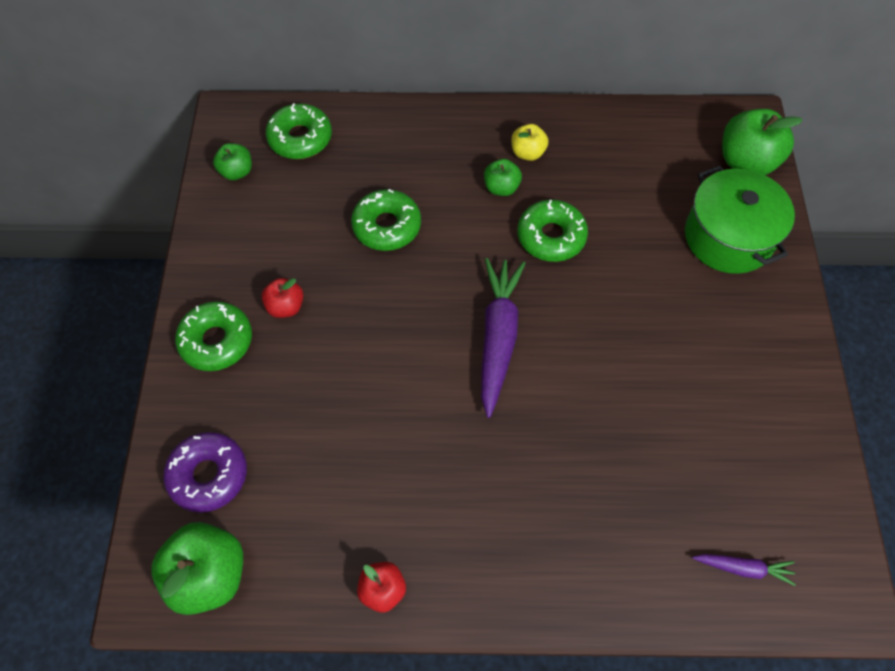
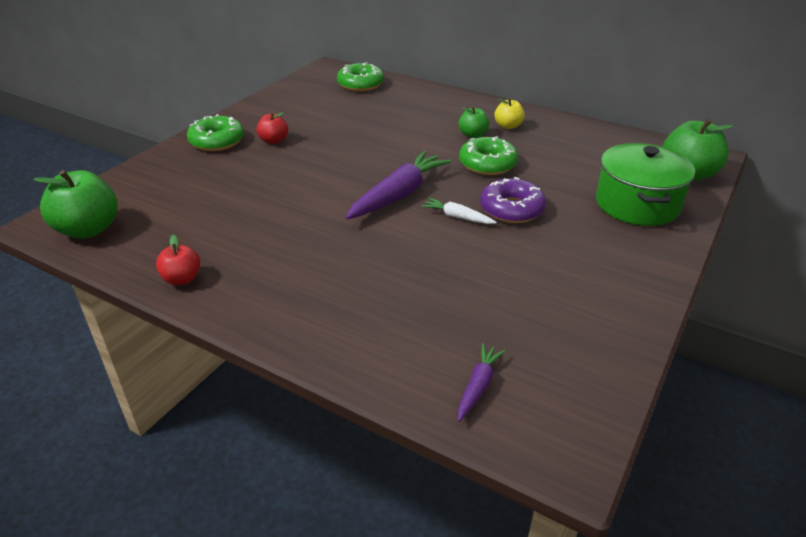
camera: 30 degrees right, 25 degrees down
(208, 475) = (143, 189): purple donut -> purple donut (511, 209)
(236, 172) = (308, 86): green apple -> none
(387, 226) = (375, 129): green donut -> none
(579, 344) = (457, 217): none -> white carrot
(743, 568) = (478, 386): purple carrot -> purple carrot turned 105 degrees counterclockwise

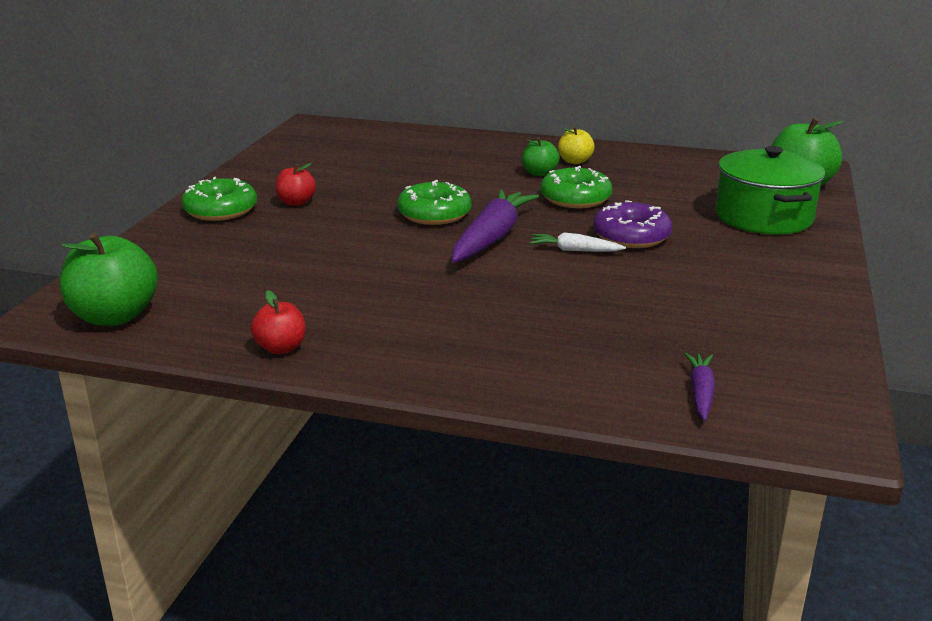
camera: 15 degrees left, 10 degrees down
(360, 84) = (366, 137): green donut -> green donut (434, 214)

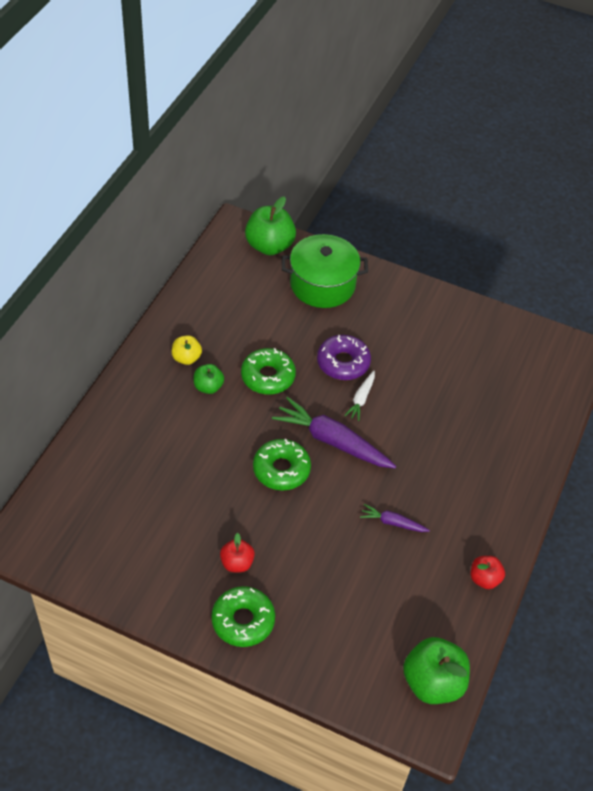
camera: 85 degrees left, 25 degrees up
(700, 393) = (543, 388): purple carrot -> purple carrot (393, 523)

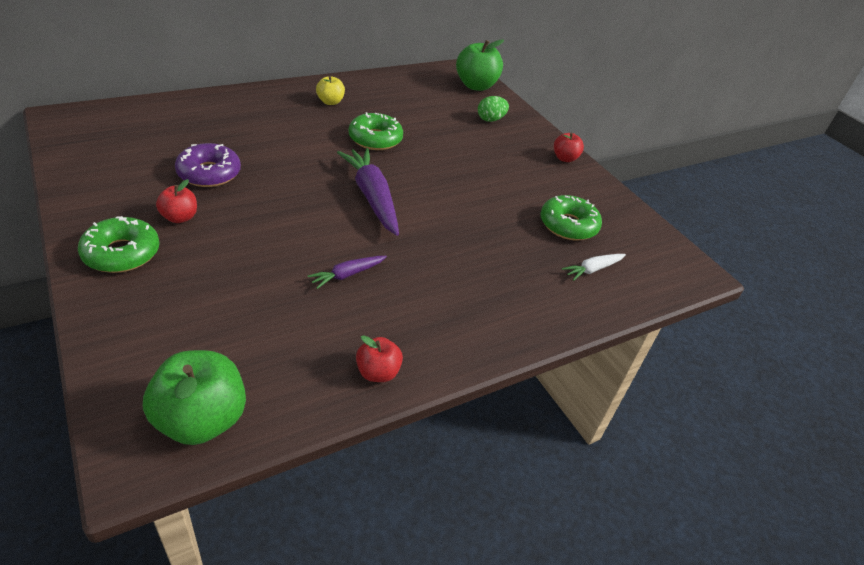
camera: 35 degrees right, 10 degrees down
(208, 387) = (322, 121): green apple -> none
(281, 469) = (305, 189): green donut -> green donut (568, 225)
(322, 284) = (490, 119): green pot -> green egg
(343, 363) = (447, 163): purple donut -> purple donut (209, 173)
(361, 399) = (433, 188): white carrot -> white carrot (593, 269)
(393, 523) = (347, 275): purple carrot -> purple carrot turned 90 degrees counterclockwise
(414, 292) = (564, 158): none -> red apple

